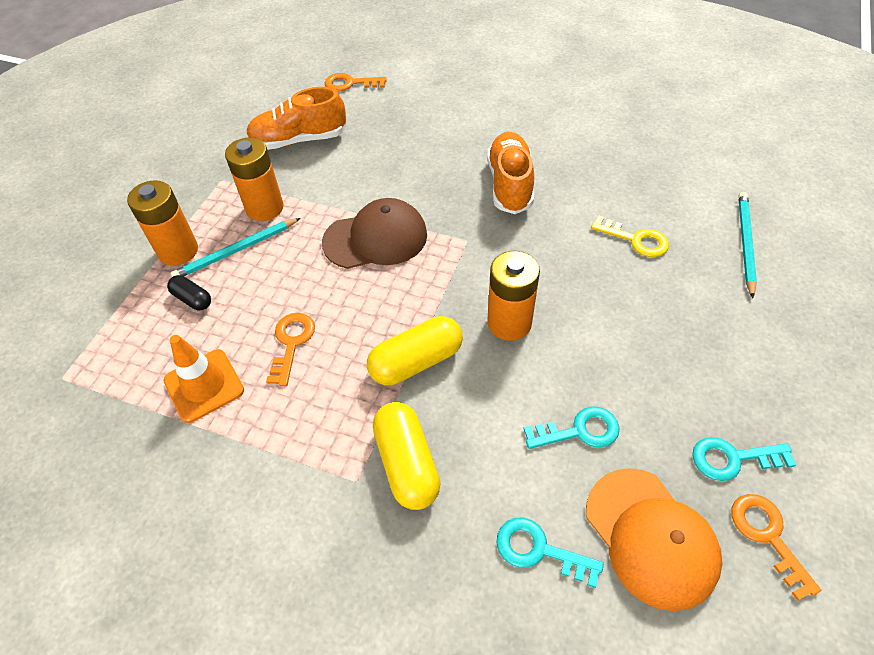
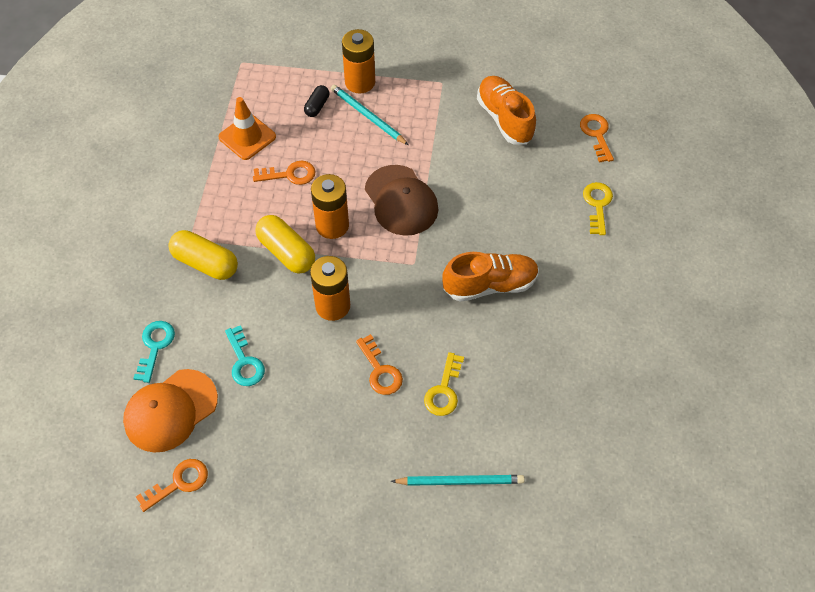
camera: 75 degrees right, 5 degrees up
(264, 208) = (417, 119): orange battery -> orange battery (332, 225)
(407, 463) = (205, 263): yellow capsule -> yellow capsule turned 60 degrees clockwise
(434, 97) = (597, 205): none -> yellow key
(606, 290) = (380, 370): none -> orange key
(733, 459) = (235, 463): turquoise key -> none

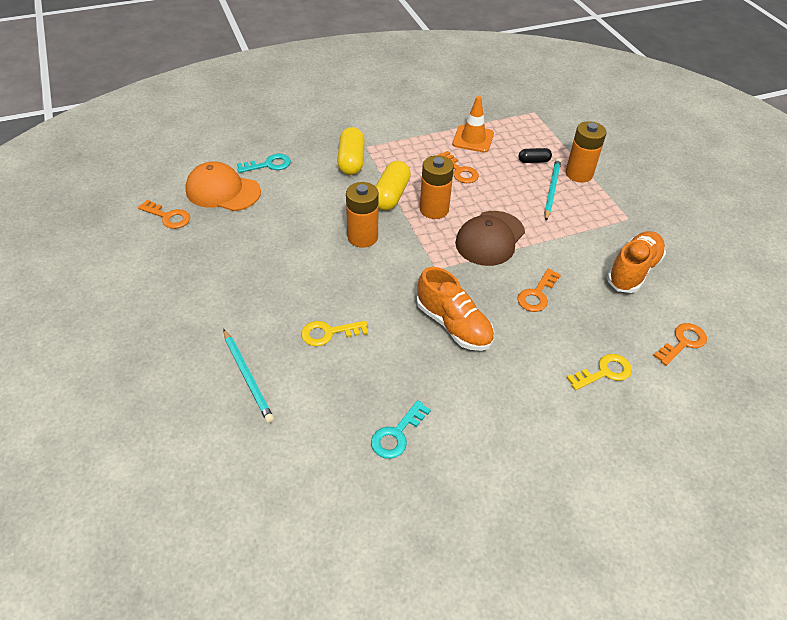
camera: 60 degrees right, 10 degrees down
(244, 362) = (283, 210): turquoise key -> turquoise key (397, 434)
(380, 370) = (322, 286): orange key -> orange key (537, 294)

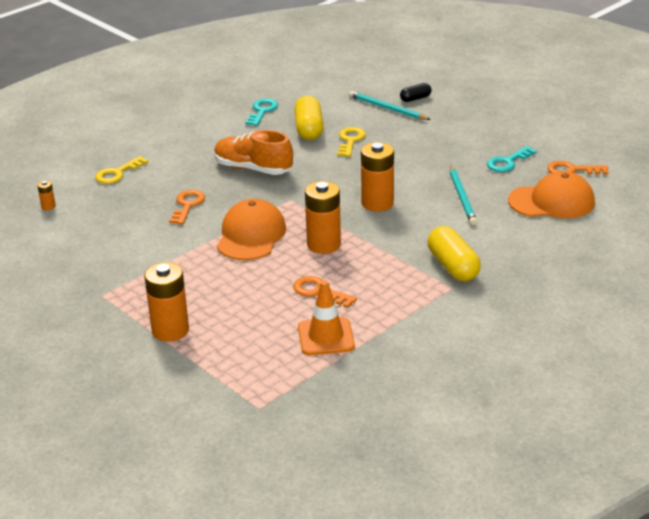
camera: 160 degrees right, 15 degrees down
(268, 165) = (537, 237): turquoise key -> turquoise key (508, 162)
(329, 333) = (350, 140): yellow key -> yellow key turned 45 degrees counterclockwise
(391, 195) = (379, 245): yellow capsule -> yellow capsule (309, 129)
(490, 238) = (251, 235): brown cap -> orange cap
(533, 161) = (233, 330): black capsule -> black capsule (415, 98)
(551, 190) = (200, 301): turquoise pencil -> turquoise pencil (462, 197)
(633, 271) = (95, 247): orange shoe -> none
(682, 342) = (48, 207): orange key -> orange battery

